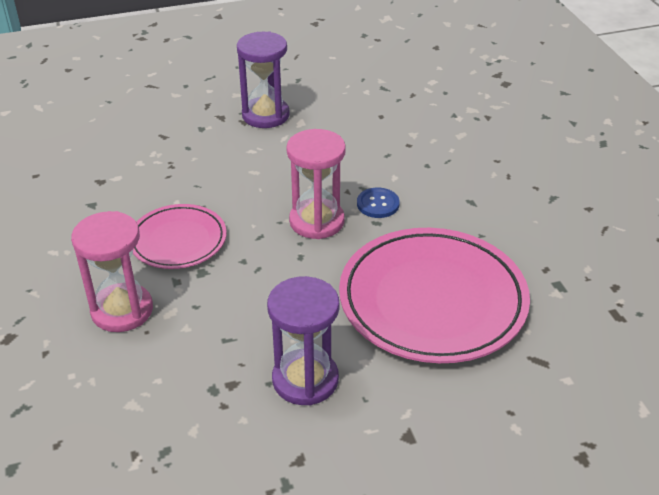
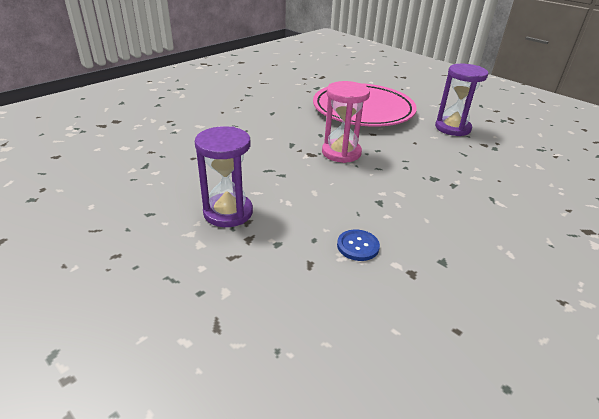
camera: 120 degrees left, 5 degrees down
(122, 310) = (501, 195): pink hourglass -> none
(178, 241) = (422, 198): pink plate -> none
(378, 204) = (302, 137): blue button -> blue button (358, 246)

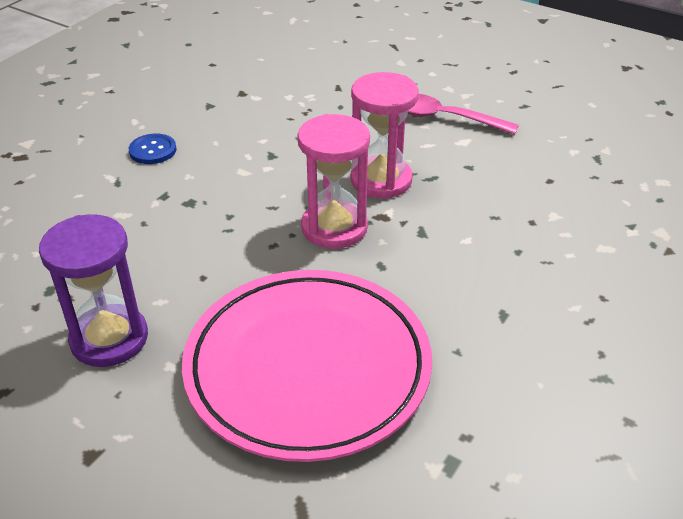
camera: 170 degrees right, 5 degrees up
(228, 212) = (444, 118): purple hourglass -> pink spoon
(303, 173) = (381, 180): none -> pink hourglass
(358, 246) = (294, 106): blue button -> blue button (153, 150)

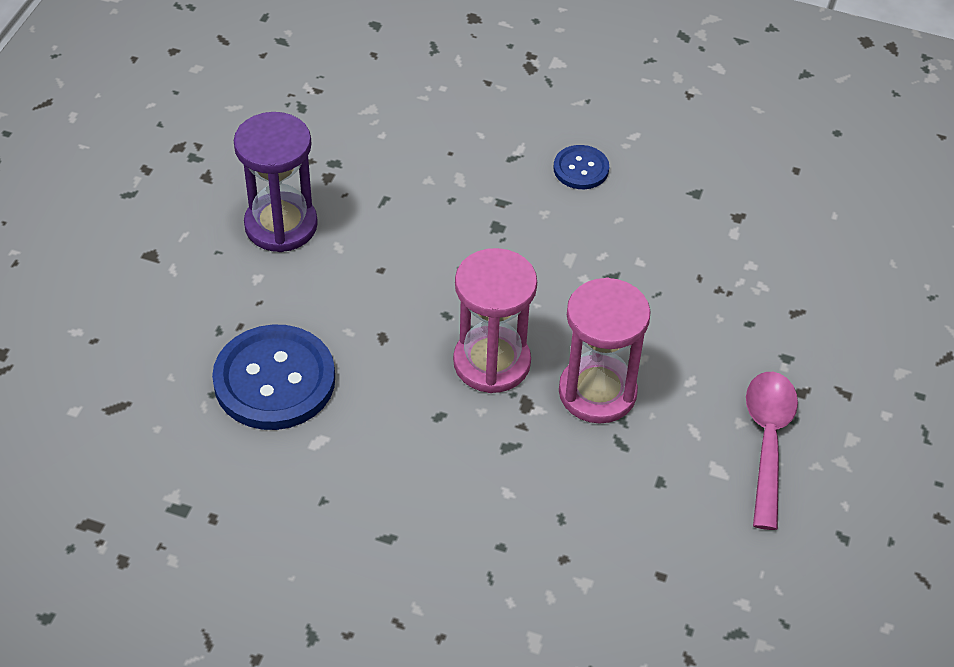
camera: 75 degrees right, 10 degrees up
(308, 368) = (274, 380): pink plate -> blue button

